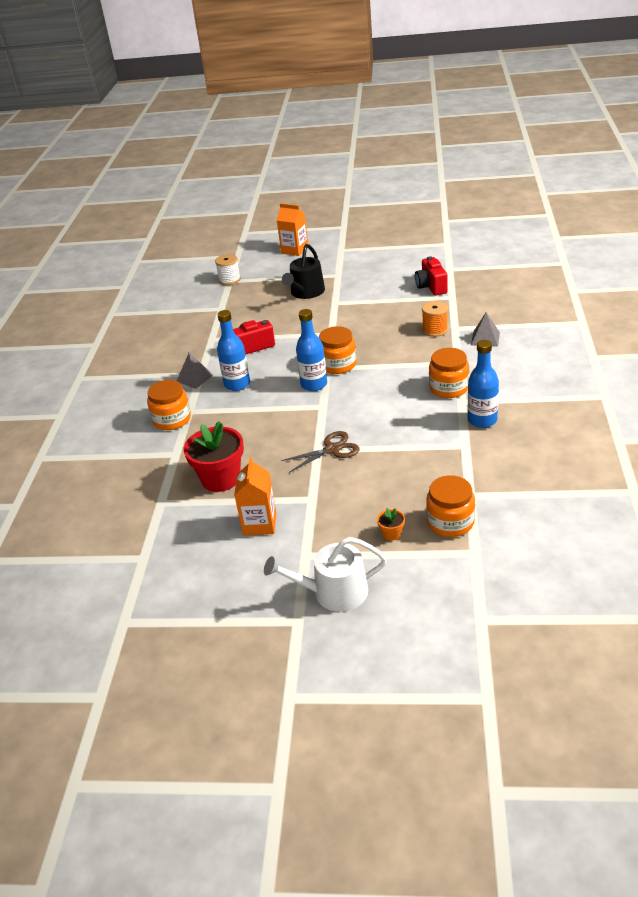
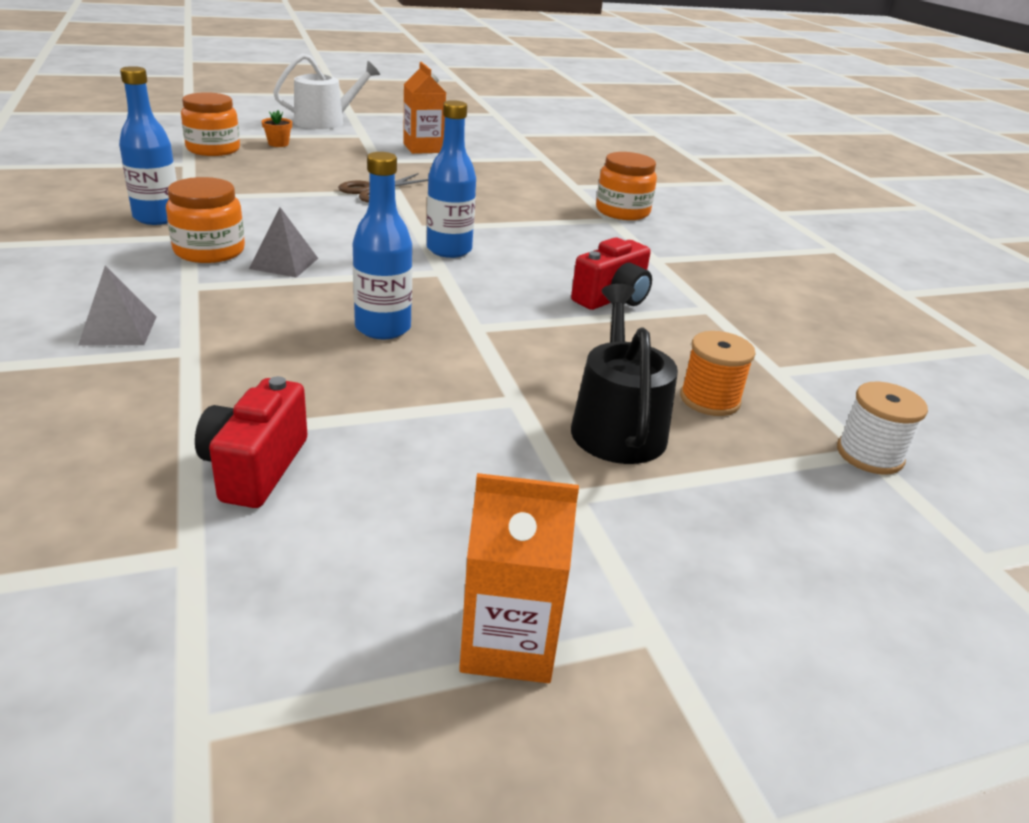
camera: 150 degrees right, 5 degrees down
(194, 378) = (655, 253): grey pyramid -> grey pyramid (284, 263)
(220, 479) = (496, 171): red flower pot -> none
(237, 384) = (576, 247): blue bottle -> blue bottle (383, 328)
(294, 250) = (824, 611): orange carton -> orange carton (508, 642)
(338, 365) = (425, 276): orange jar -> none
(431, 287) = (255, 468): red camera -> red camera turned 135 degrees counterclockwise
(435, 330) = (238, 343): orange spool -> orange spool (709, 399)

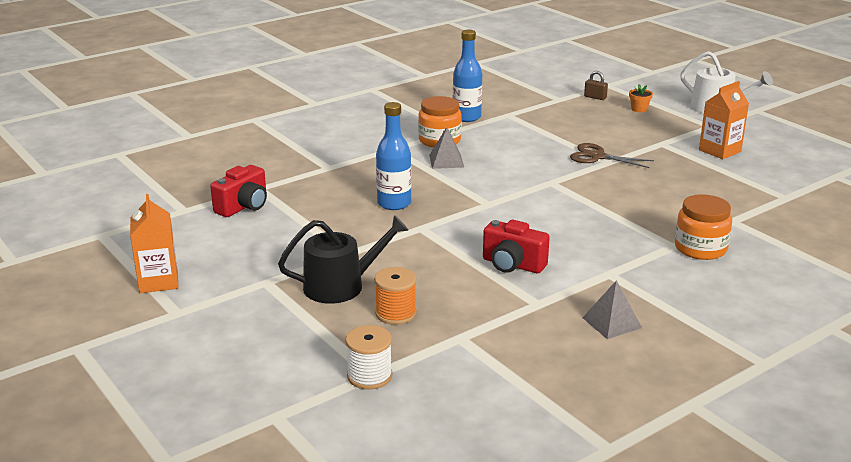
camera: 75 degrees right, 5 degrees down
(118, 330) = (333, 149): grey pyramid -> grey pyramid (611, 322)
(213, 149) = (595, 97): orange jar -> brown padlock
(255, 468) = (243, 207): red camera -> red camera turned 135 degrees clockwise
(449, 250) = (525, 199): blue bottle -> none

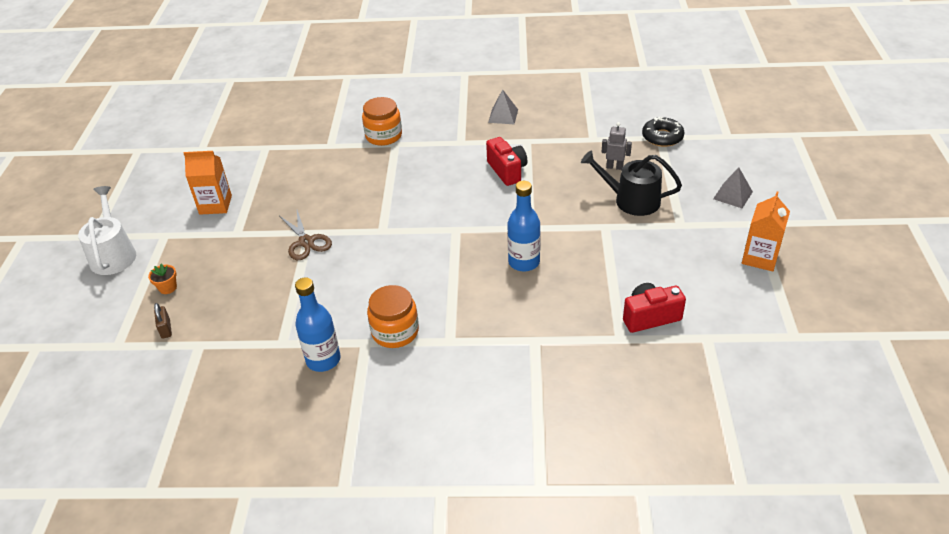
camera: 140 degrees left, 15 degrees up
(369, 376) = (662, 137): white spool -> black donut
(395, 313) = (614, 167): orange spool -> grey robot
(446, 161) = (425, 296): grey pyramid -> grey pyramid (733, 195)

